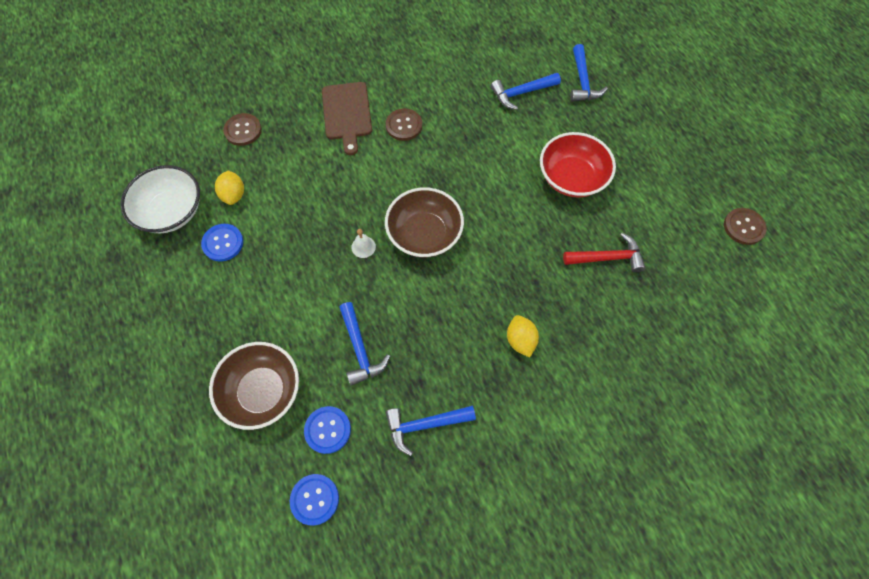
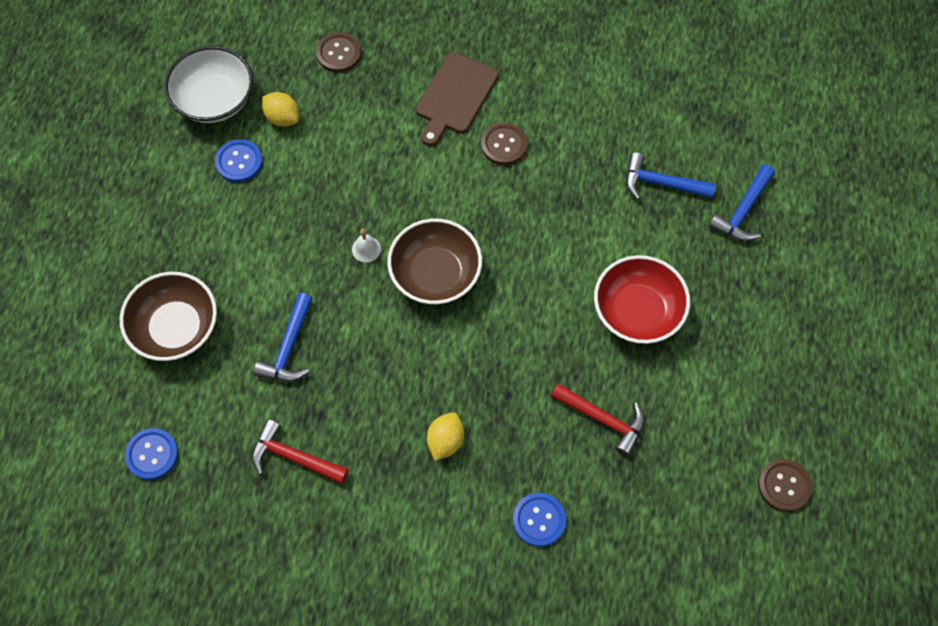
camera: 35 degrees right, 0 degrees up
(234, 195) = (282, 118): yellow lemon -> yellow lemon turned 75 degrees counterclockwise
(327, 430) = (206, 402): blue button -> blue button (539, 520)
(424, 425) = (293, 457): blue hammer -> red hammer

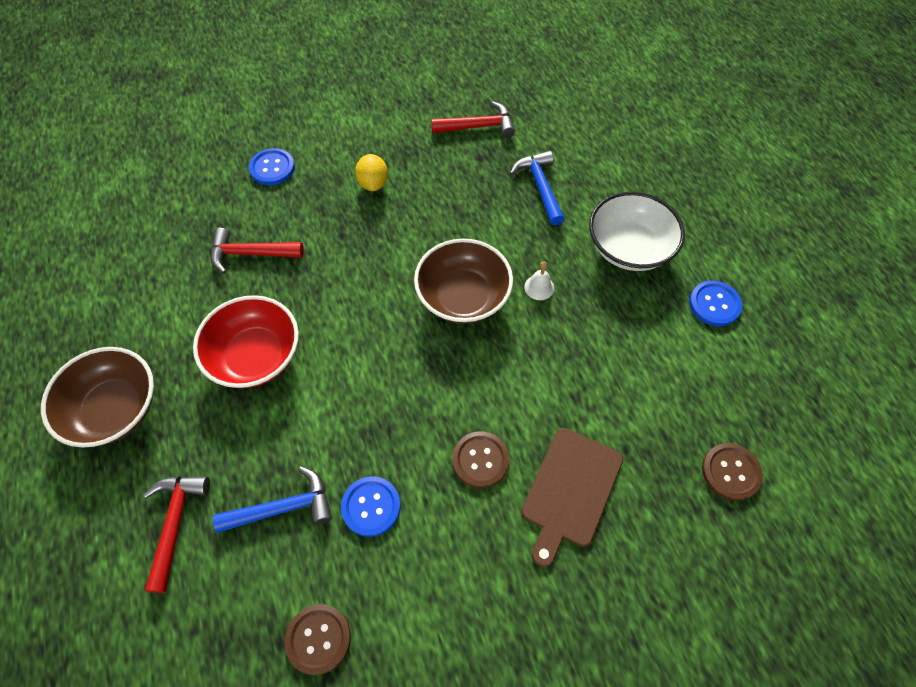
camera: 150 degrees right, 5 degrees down
(152, 454) = (576, 87): blue button -> blue button (371, 506)
(176, 328) = (635, 160): brown bowl -> brown bowl (115, 409)
(214, 100) = (795, 350): white bowl -> white bowl (629, 248)
(282, 118) = (717, 367): yellow lemon -> none
(455, 96) = (570, 490): brown cutting board -> brown cutting board turned 150 degrees counterclockwise
(743, 211) = (175, 523): blue hammer -> red hammer
(784, 485) = (71, 276): brown button -> brown button (318, 639)

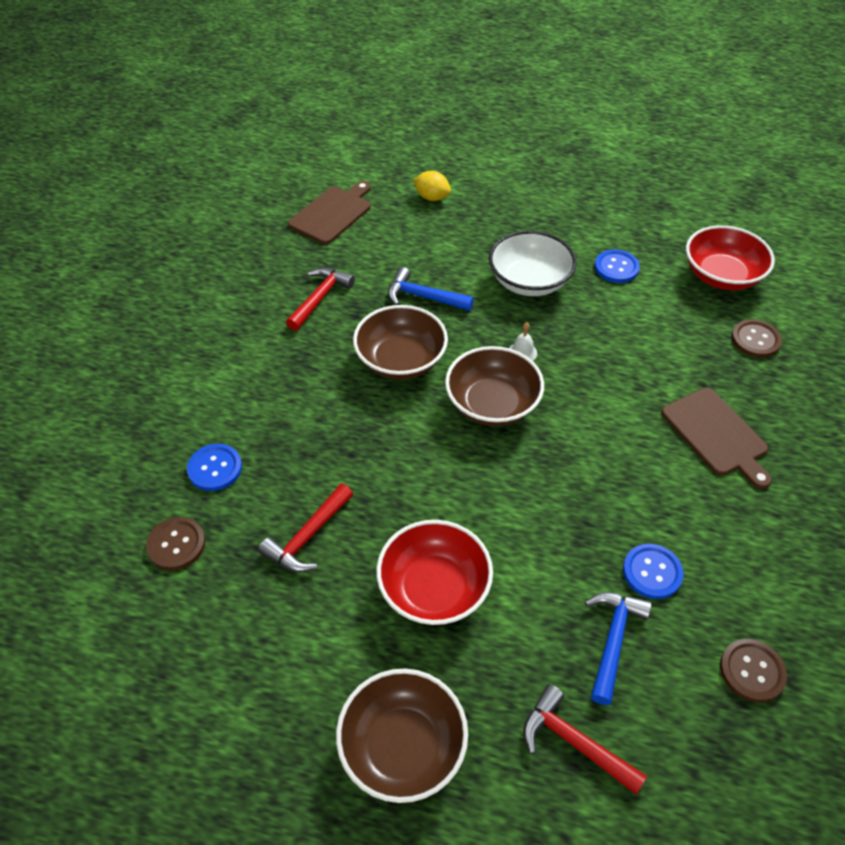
camera: 55 degrees left, 10 degrees down
(373, 183) = (312, 401): yellow lemon -> yellow lemon (432, 197)
(458, 211) = (401, 360): none -> brown bowl
(480, 460) = (655, 475): brown button -> brown button (176, 544)
(577, 79) = (332, 213): none -> brown cutting board
(795, 400) = (721, 276): none -> red bowl

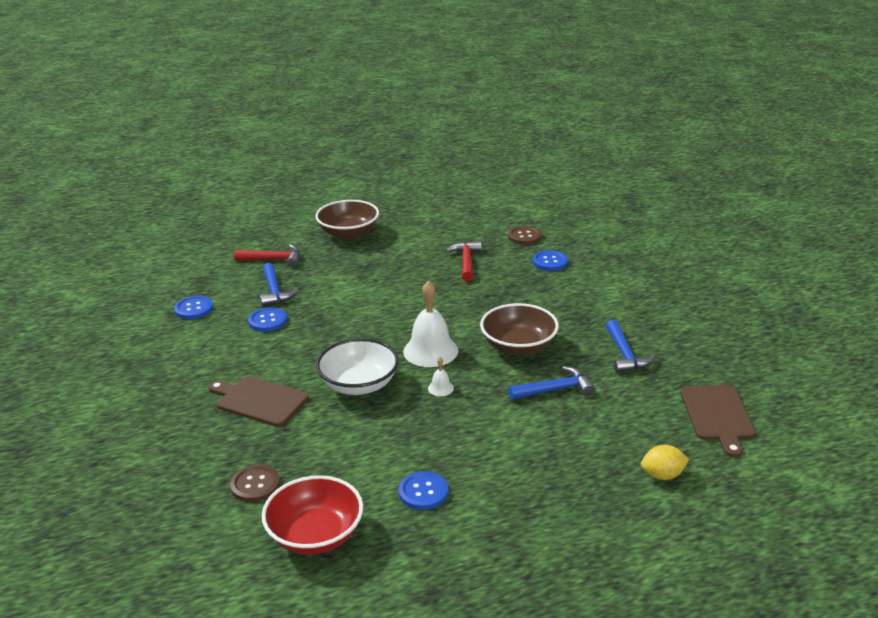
camera: 145 degrees right, 20 degrees down
(320, 298) = (625, 354): red hammer -> blue hammer
(434, 588) = (382, 272): red bowl -> none
(492, 404) = (430, 351): brown bowl -> white bell
(529, 281) = (487, 441): white bowl -> white bowl (359, 384)
(752, 671) = (194, 309): brown button -> blue button

